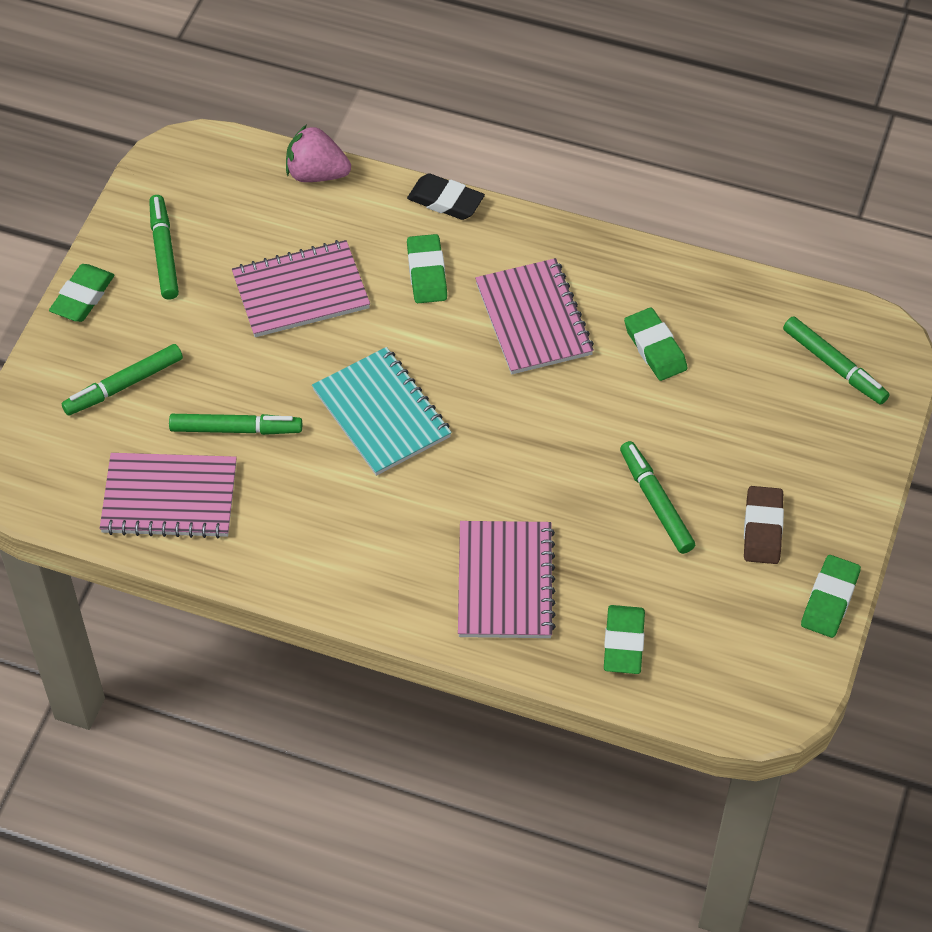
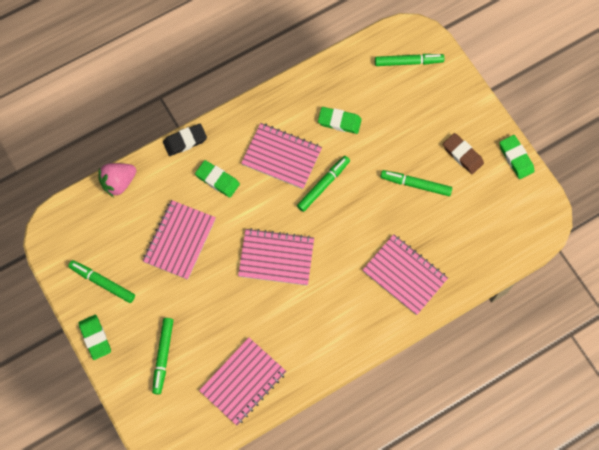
camera: 50 degrees left, 15 degrees up
(236, 429) = (231, 325): green marker -> green marker (323, 185)
(381, 414) = (276, 258): turquoise notebook -> pink notebook
(623, 643) = (472, 252): green eraser -> none

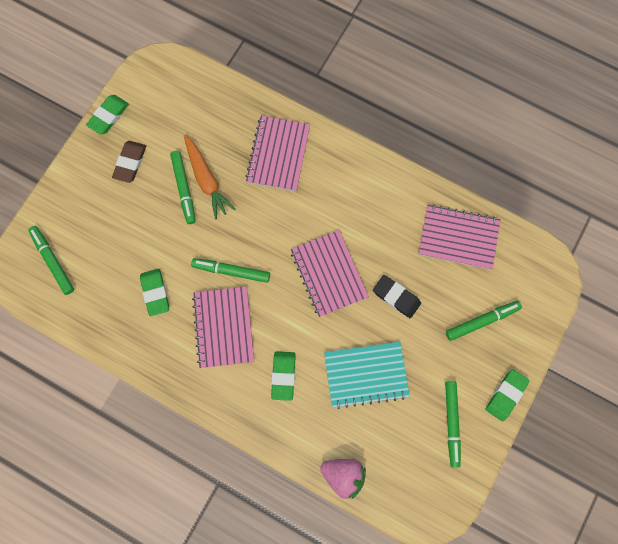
camera: 120 degrees left, 5 degrees up
(179, 240) = (366, 375): pink notebook -> turquoise notebook
(185, 141) = (260, 435): black eraser -> black eraser (396, 297)
(413, 206) = (206, 180): none -> orange carrot

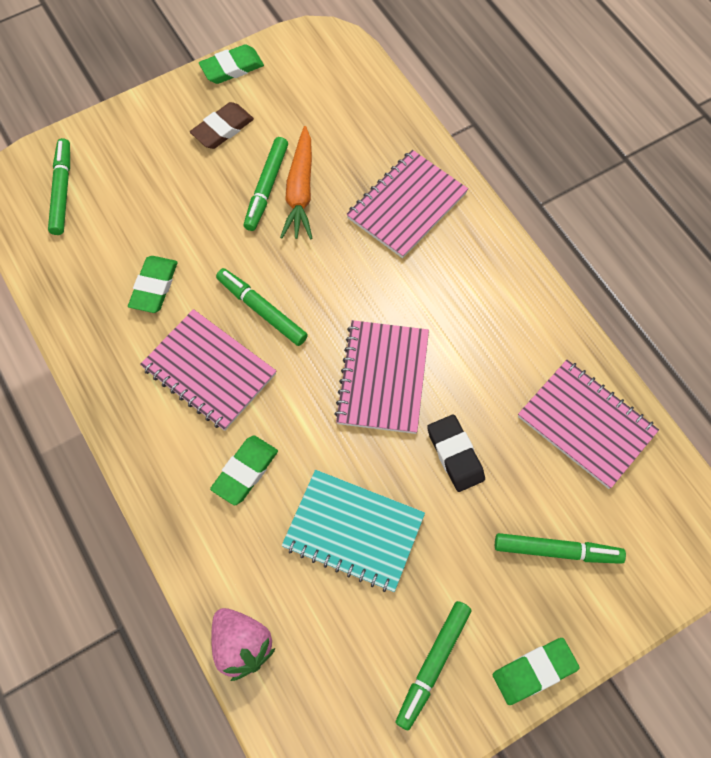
camera: 30 degrees right, 10 degrees down
(223, 327) = (209, 371): pink notebook -> pink notebook turned 75 degrees counterclockwise

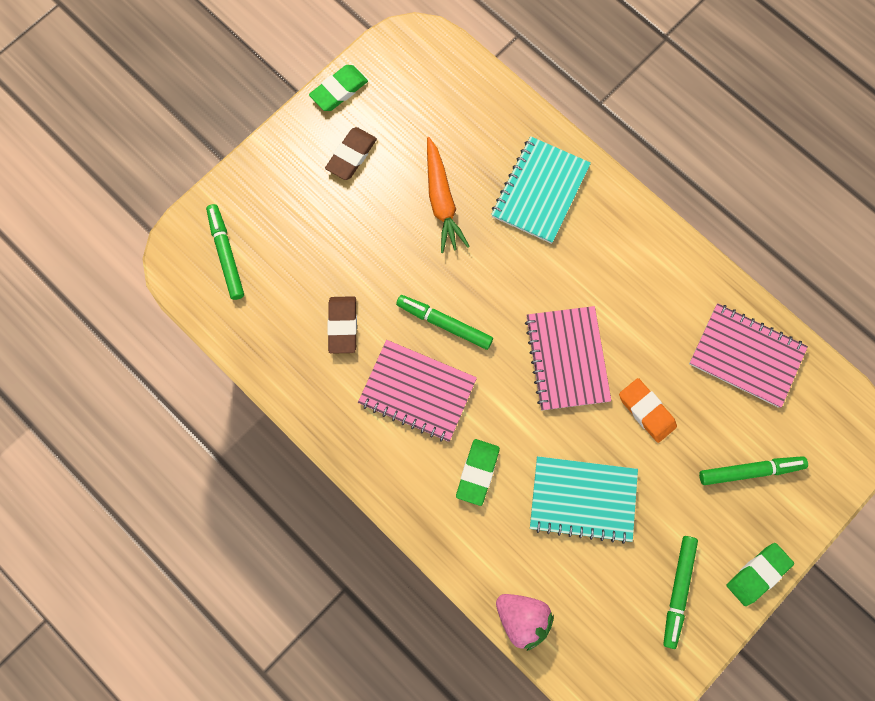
camera: 15 degrees left, 10 degrees up
(154, 287) = (342, 326): green eraser -> brown eraser
(266, 188) = (410, 205): green marker -> none
(407, 205) = (540, 191): pink notebook -> turquoise notebook
(455, 455) = (646, 411): black eraser -> orange eraser

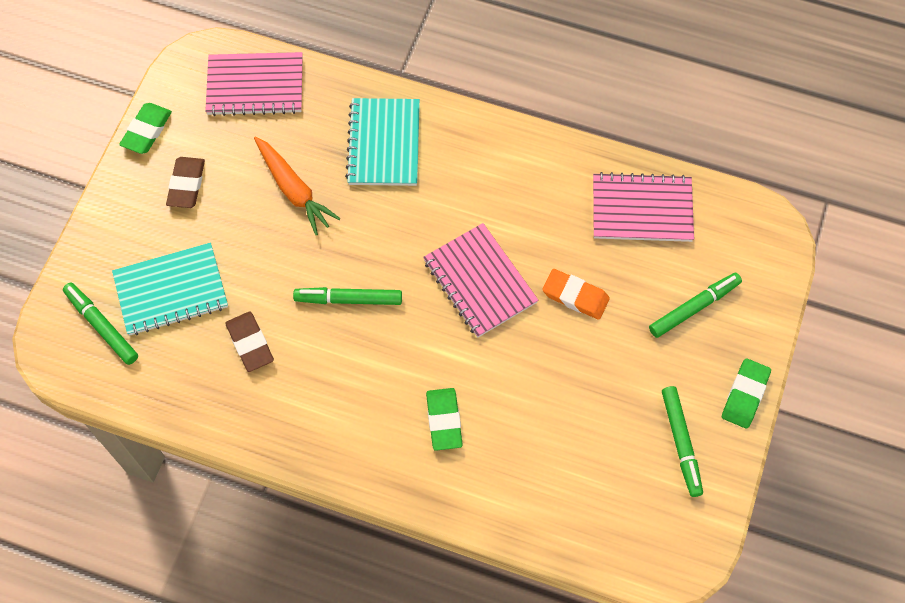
camera: 25 degrees left, 10 degrees down
(417, 391) = (351, 372): pink notebook -> pink notebook (255, 86)
(522, 618) = (549, 534): pink strawberry -> none
(583, 499) = (554, 400): turquoise notebook -> turquoise notebook (171, 291)

